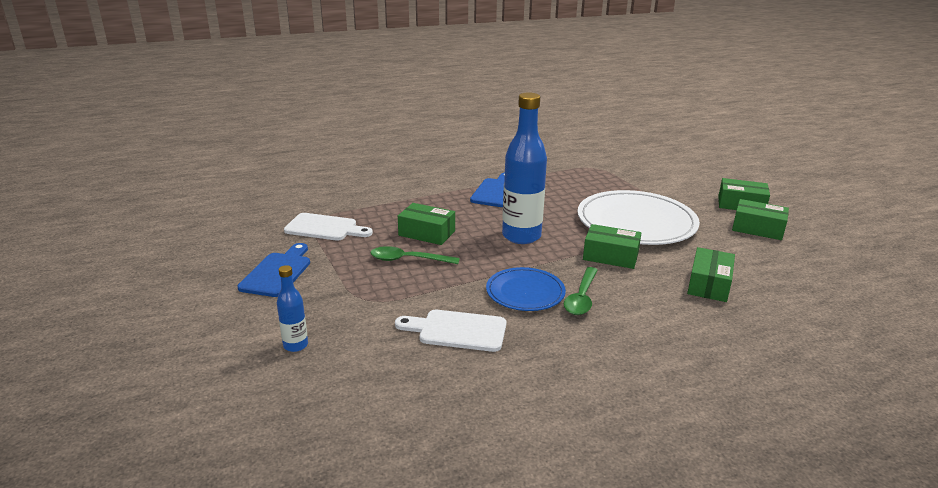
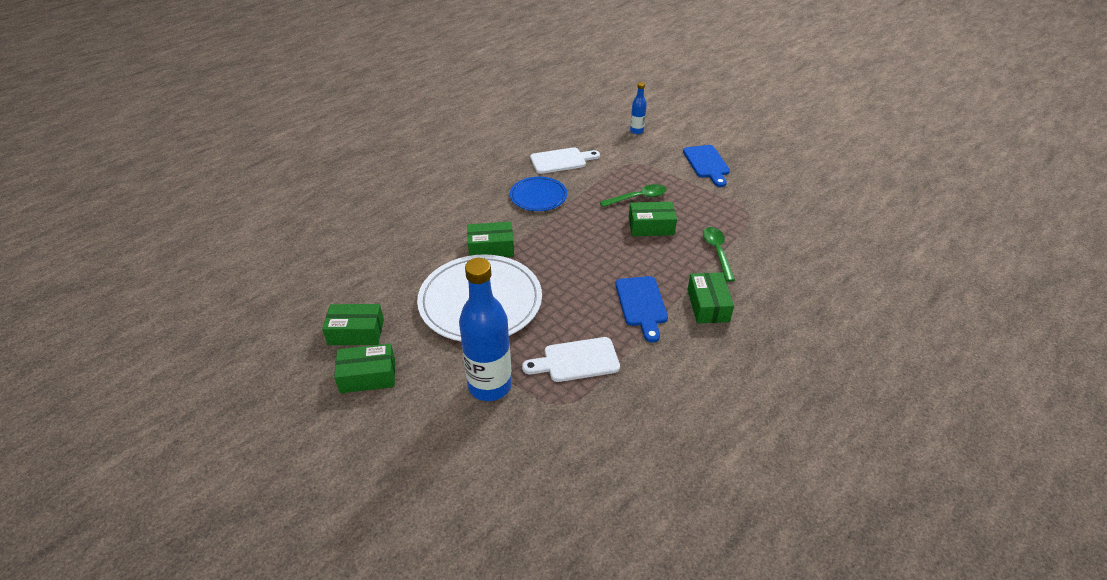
camera: 155 degrees right, 15 degrees up
(324, 228) = (731, 207): white cutting board -> white cutting board (576, 360)
(521, 236) = (574, 248): blue bottle -> blue bottle (490, 386)
(581, 298) = (498, 203): green spoon -> green spoon (717, 252)
(709, 284) = (408, 242): green box -> green box (708, 305)

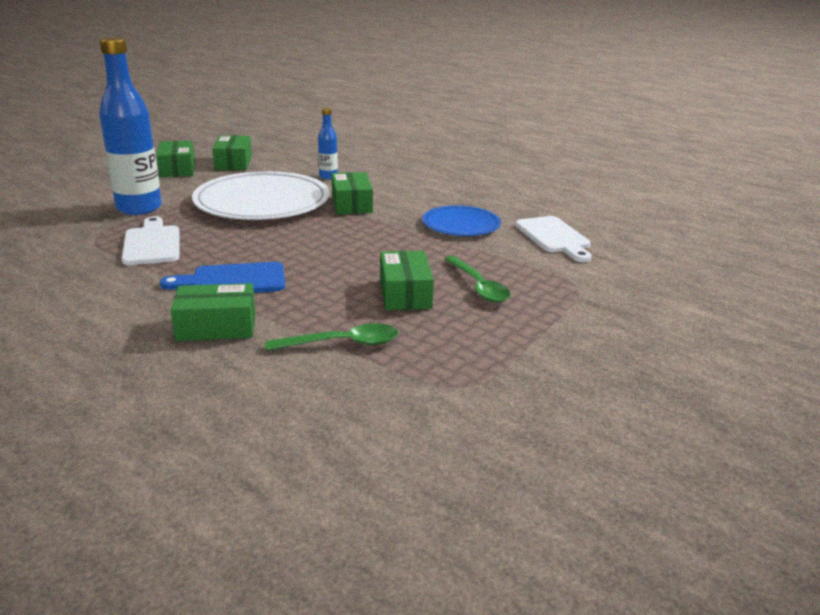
camera: 85 degrees right, 15 degrees down
(636, 131) = (684, 292): blue bottle -> blue bottle (328, 176)
(707, 164) = (615, 353): blue cutting board -> none

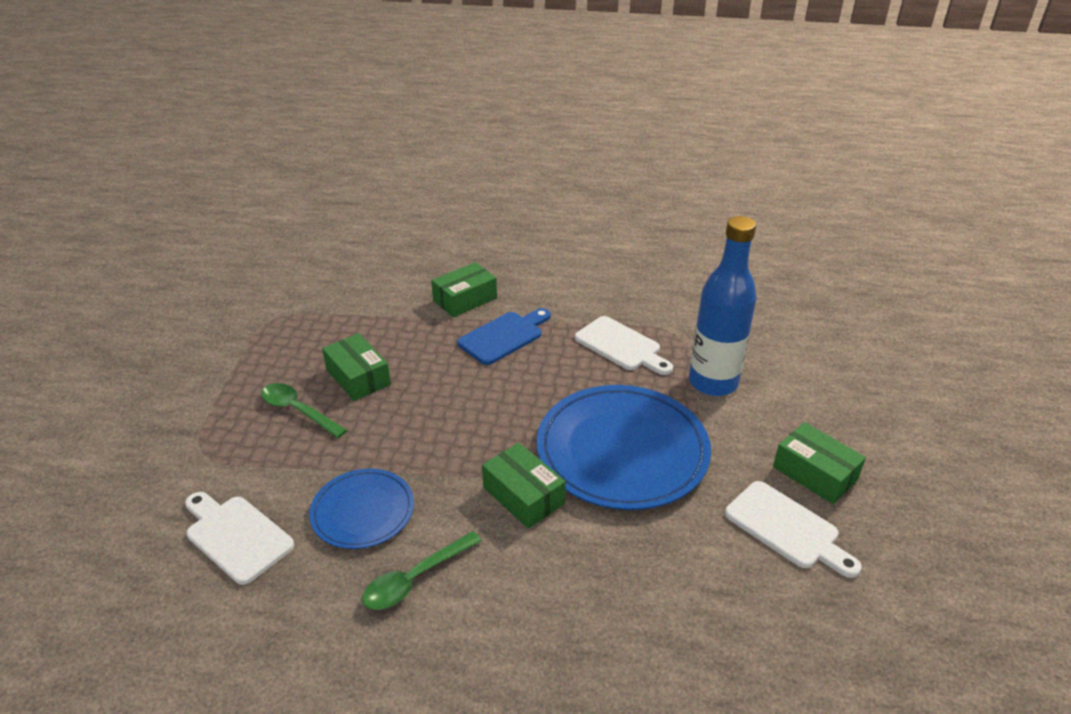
camera: 150 degrees right, 10 degrees up
(233, 163) = (786, 528): green box -> white cutting board
(262, 202) = (622, 450): white plate -> blue plate
(328, 176) = (624, 556): blue bottle -> none
(342, 343) = (371, 318): green spoon -> green spoon (415, 579)

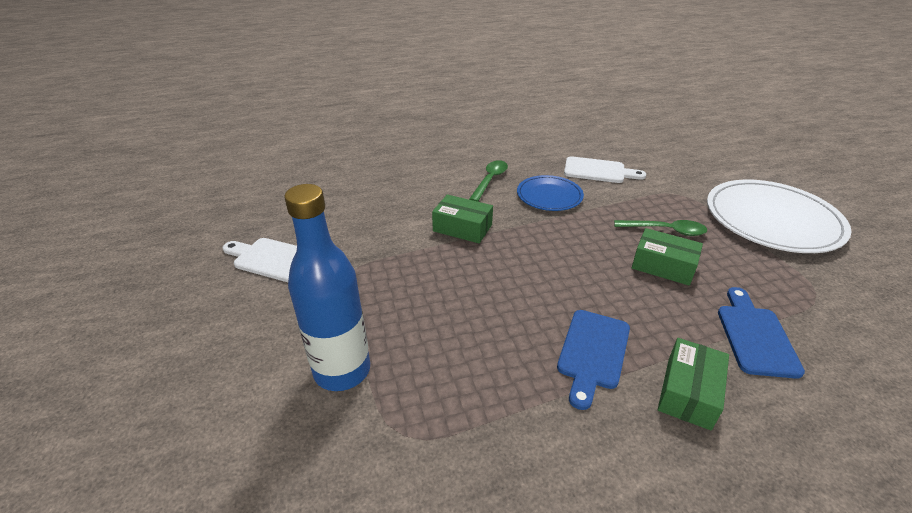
camera: 155 degrees right, 0 degrees up
(171, 385) = (772, 220): none -> white plate
(371, 310) = (755, 336): none -> blue cutting board
(621, 346) = (461, 387): white cutting board -> none
(622, 450) = (409, 275): blue plate -> none
(814, 473) = (242, 305): green box -> none

